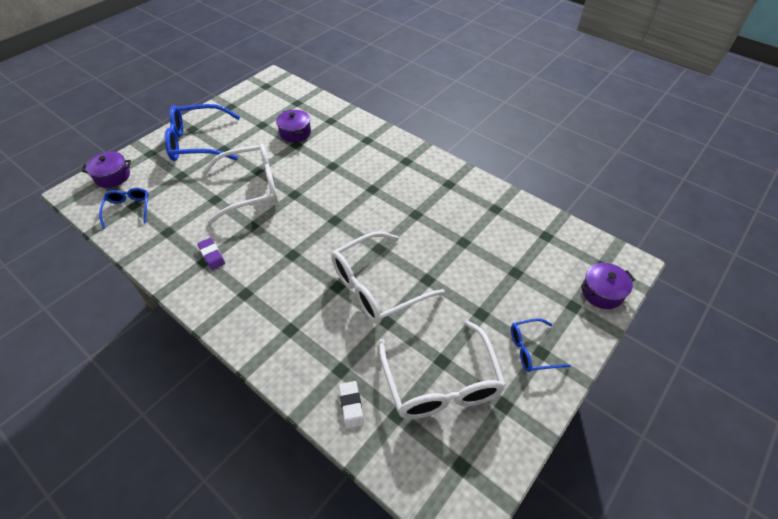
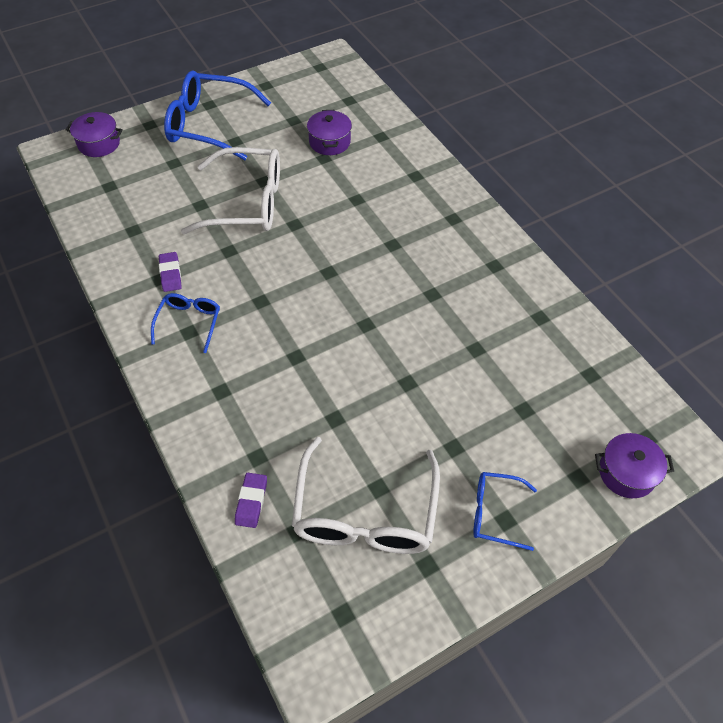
camera: 20 degrees right, 5 degrees up
(128, 209) = (101, 189): blue glasses -> blue glasses (189, 323)
(351, 406) = (251, 501): white eraser -> purple eraser
(376, 287) = (342, 372): white glasses -> none

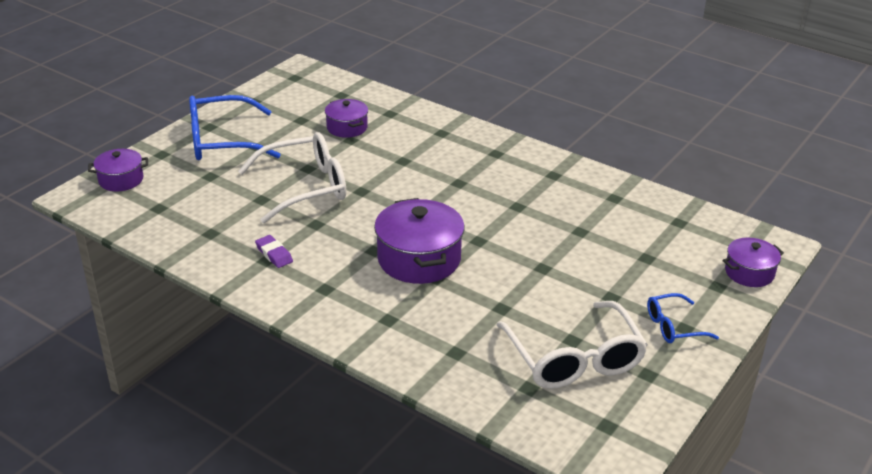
camera: 25 degrees left, 20 degrees down
(189, 323) = (320, 282): blue glasses -> none
(251, 501) = (475, 382): purple eraser -> none
(295, 327) = (419, 259): none -> purple pot

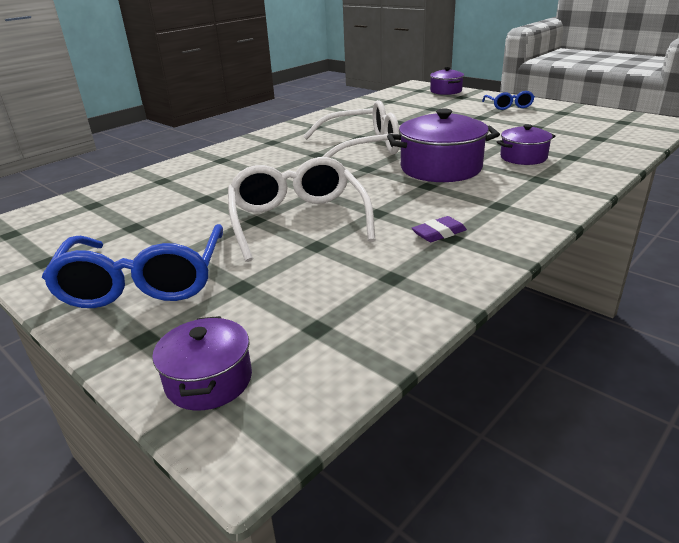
camera: 80 degrees left, 5 degrees down
(347, 127) = (175, 200): purple pot -> purple pot (523, 157)
(574, 359) = (557, 127): white glasses -> white glasses (361, 147)

